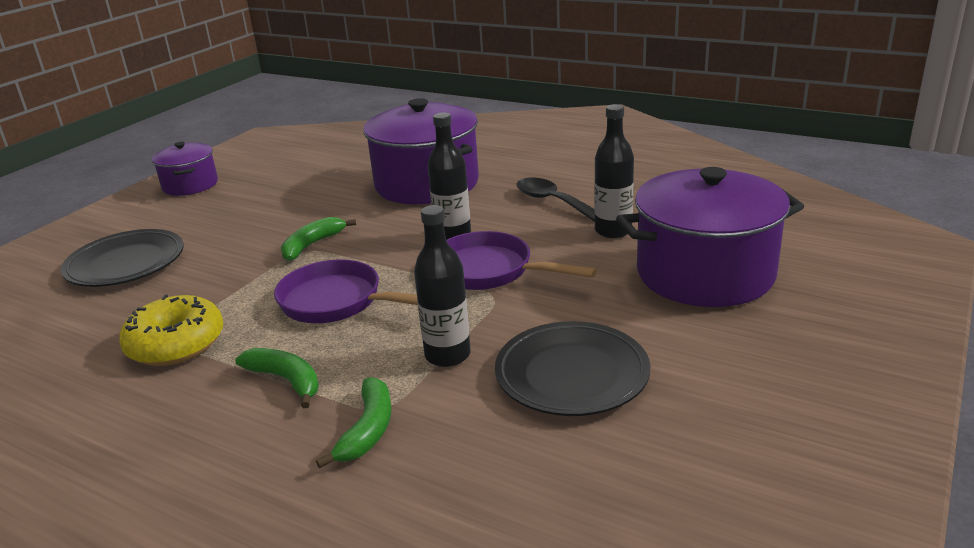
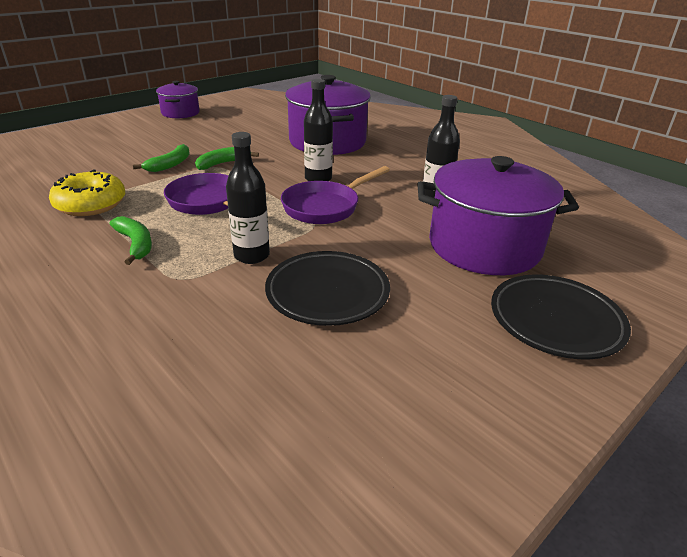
camera: 15 degrees right, 5 degrees up
(126, 264) = (104, 150): black plate -> black plate (555, 321)
(368, 430) = (159, 291): green banana -> green banana (170, 165)
(490, 271) = (325, 207): purple pan -> purple pan turned 90 degrees counterclockwise
(552, 201) = (405, 171): black spoon -> none

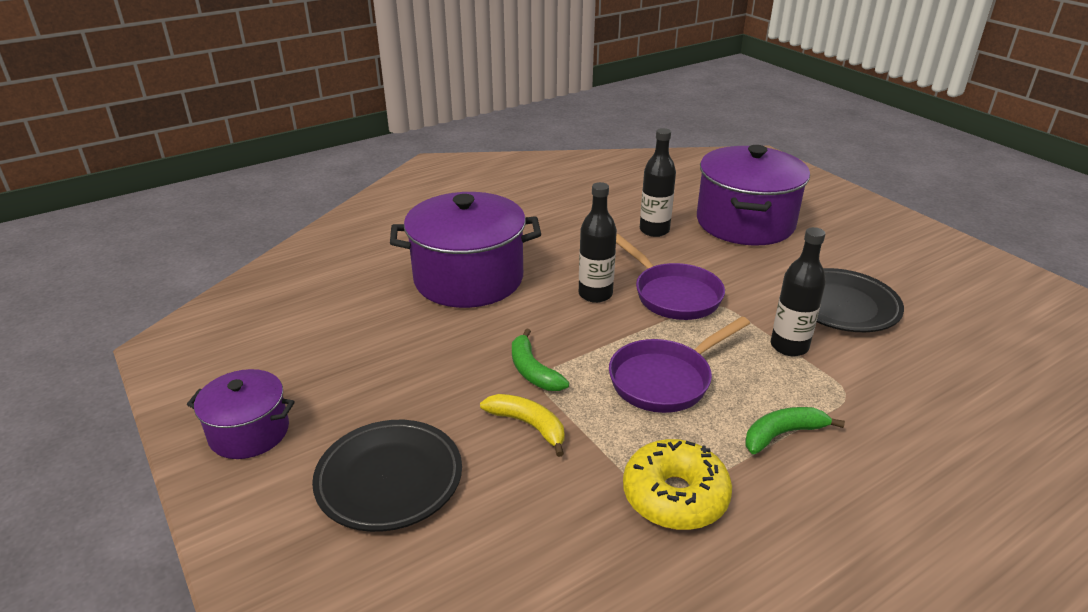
camera: 80 degrees left, 0 degrees up
(170, 165) = (529, 425): green banana -> yellow banana
(555, 321) = (846, 217): black plate -> black plate (389, 479)

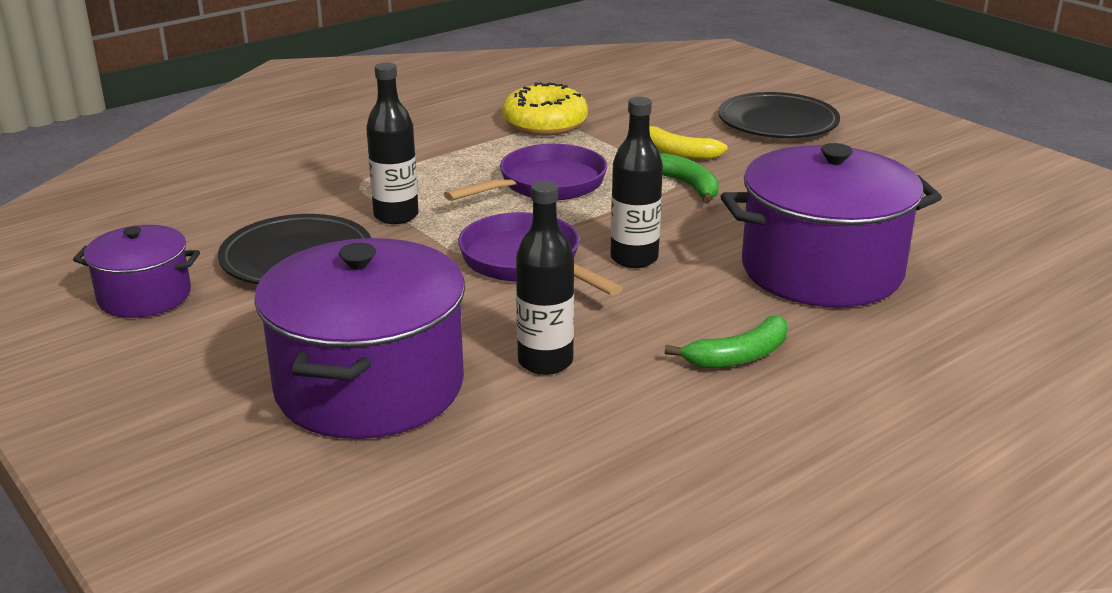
camera: 175 degrees right, 5 degrees down
(249, 432) = (925, 140): purple pot -> purple pot (144, 296)
(783, 434) = (440, 156): green banana -> green banana (738, 356)

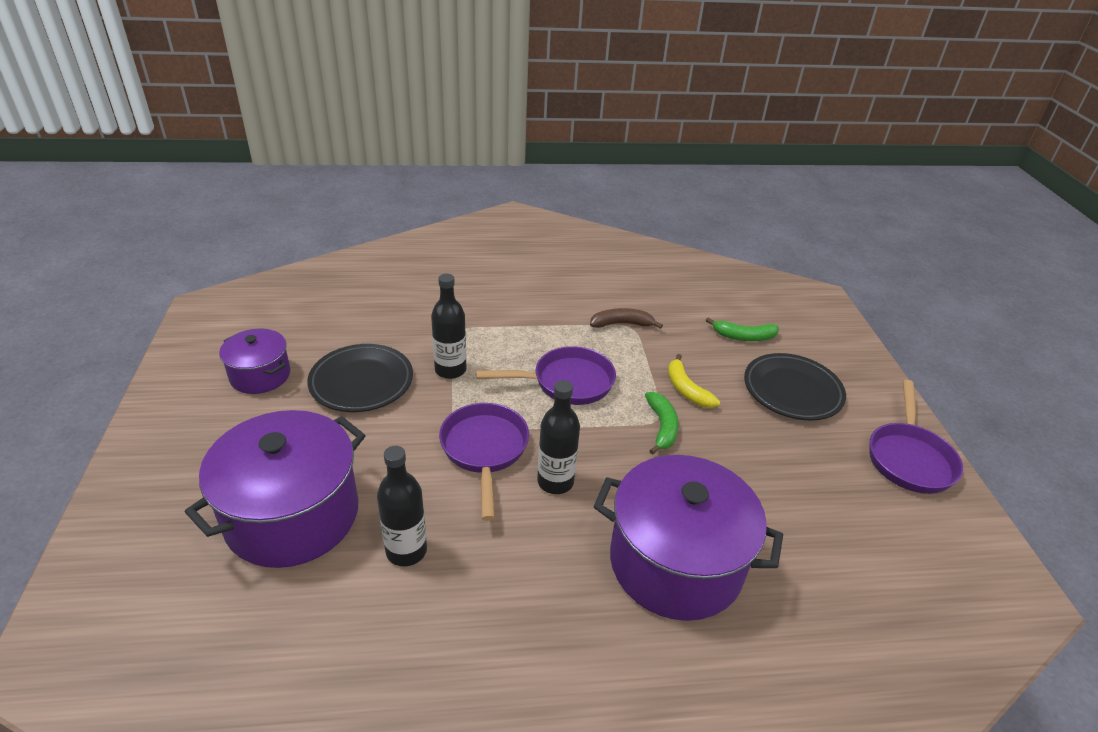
camera: 30 degrees right, 10 degrees up
(545, 124) = (622, 324): yellow donut -> brown banana
(738, 356) = (530, 618): green banana -> green banana (743, 337)
(930, 136) = (909, 458): none -> purple pan

